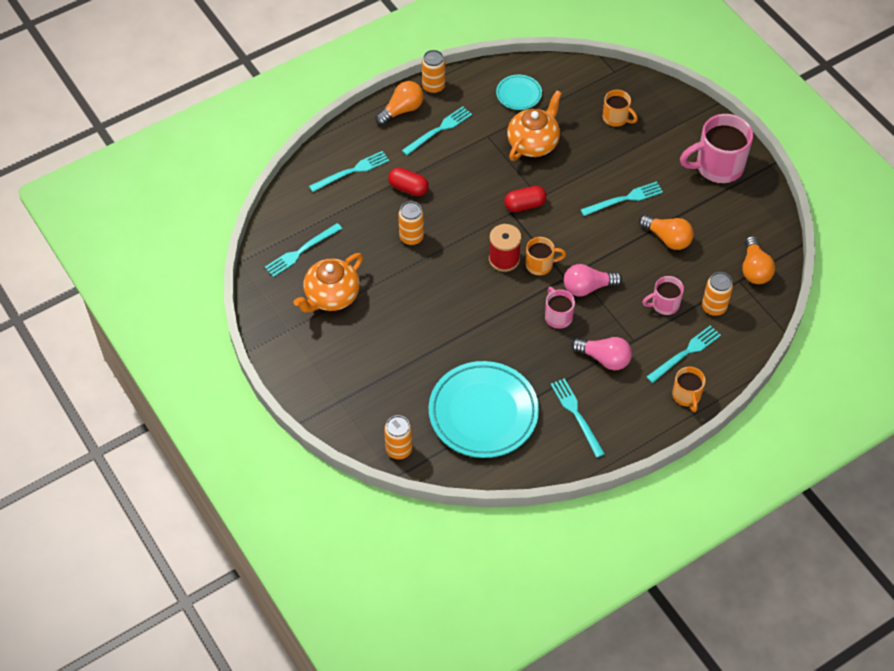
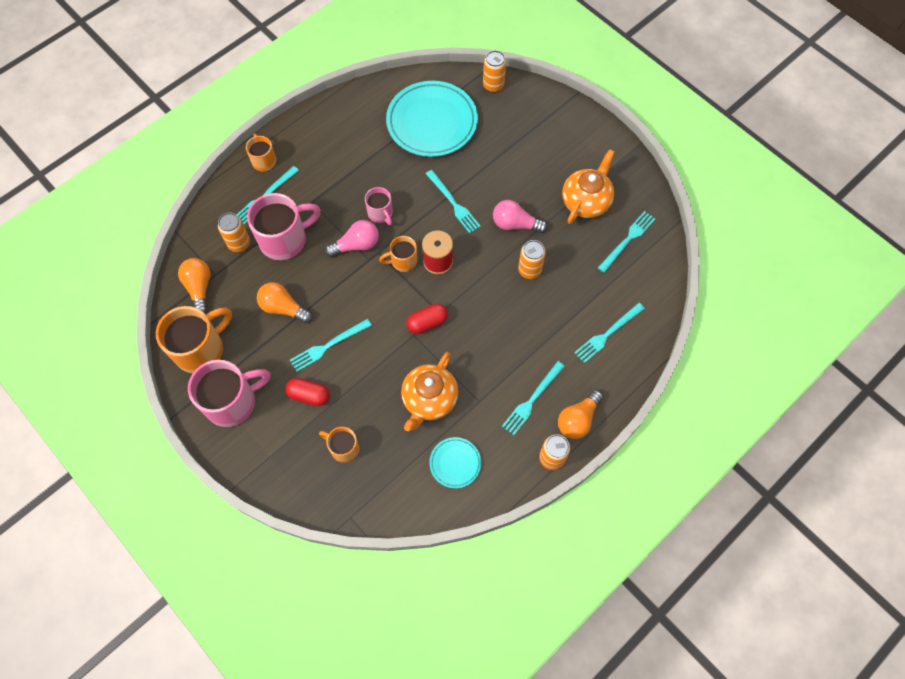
camera: 170 degrees right, 10 degrees up
(408, 188) = (546, 323): red capsule -> red capsule (309, 395)
(576, 415) = (355, 132): turquoise fork -> turquoise fork (453, 203)
(604, 358) = (336, 182): pink light bulb -> pink light bulb (515, 224)
(664, 304) = (285, 239): pink mug -> pink mug, size x1.84
(749, 214) = (201, 349): none -> orange mug

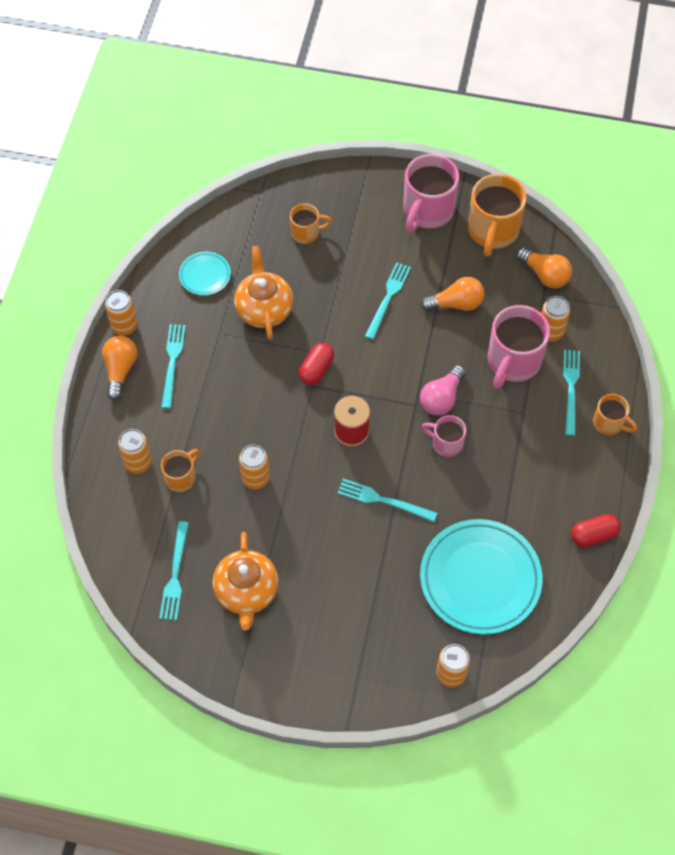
camera: 145 degrees right, 5 degrees down
(309, 395) = (369, 252): red capsule -> red capsule (593, 535)
(403, 261) = (385, 411): orange mug -> orange mug (181, 477)
(515, 224) = (304, 518): pink light bulb -> none
(607, 334) = (138, 463): turquoise fork -> orange can

